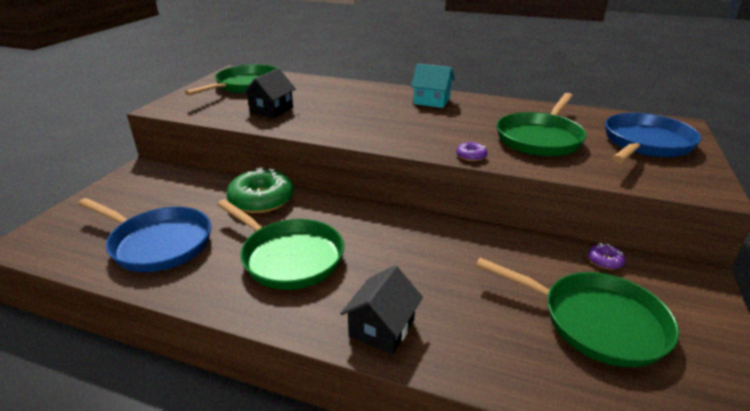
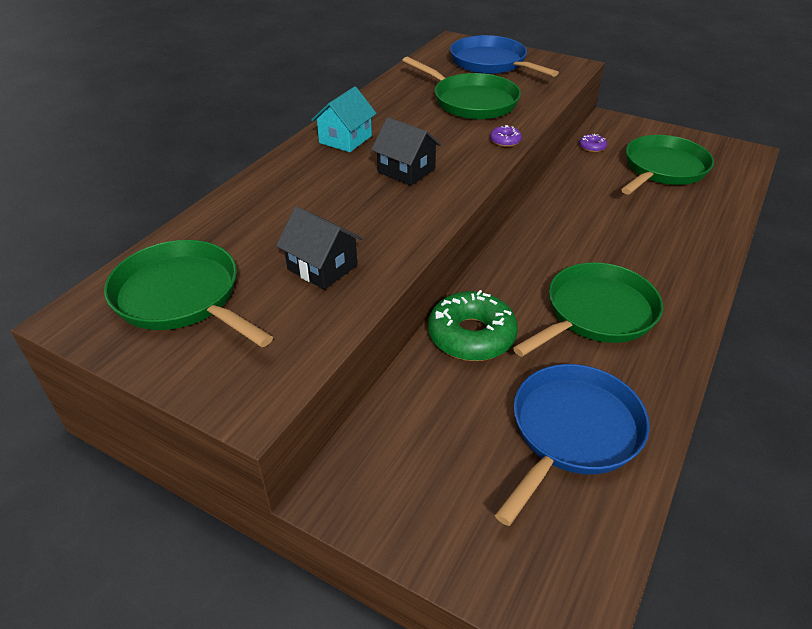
camera: 80 degrees left, 10 degrees up
(382, 328) = (690, 263): black house -> black house (406, 171)

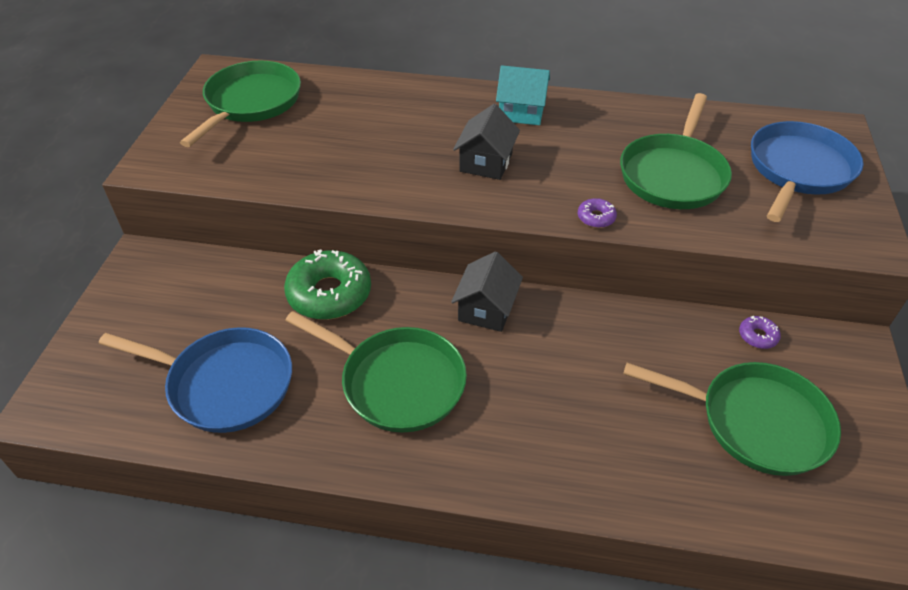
camera: 70 degrees right, 5 degrees up
(322, 267) = (309, 154): black house -> black house (486, 309)

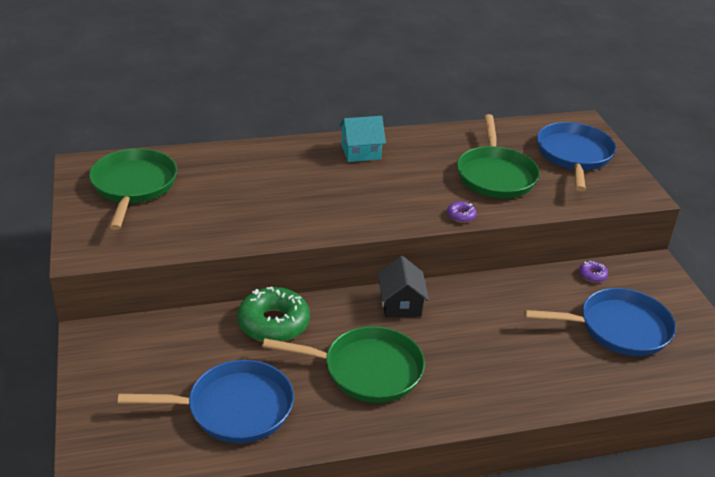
camera: 25 degrees left, 10 degrees down
(486, 162) = (358, 194): black house -> none
(755, 422) = (618, 328): green pan -> blue pan

